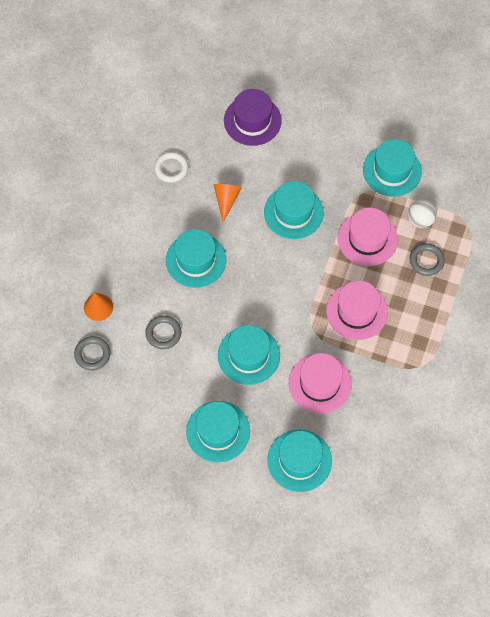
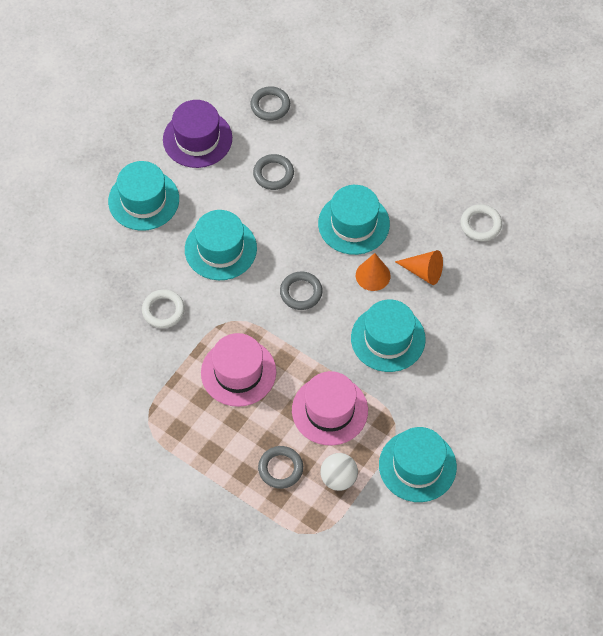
camera: 105 degrees right, 5 degrees down
(98, 307) = (324, 121): orange cone -> orange cone (373, 275)
(252, 120) = (528, 325): purple hat -> purple hat (197, 139)
(271, 284) = (301, 292): none -> grey ring
(299, 460) = (83, 268): turquoise hat -> none
(320, 383) = (163, 310): pink hat -> white ring

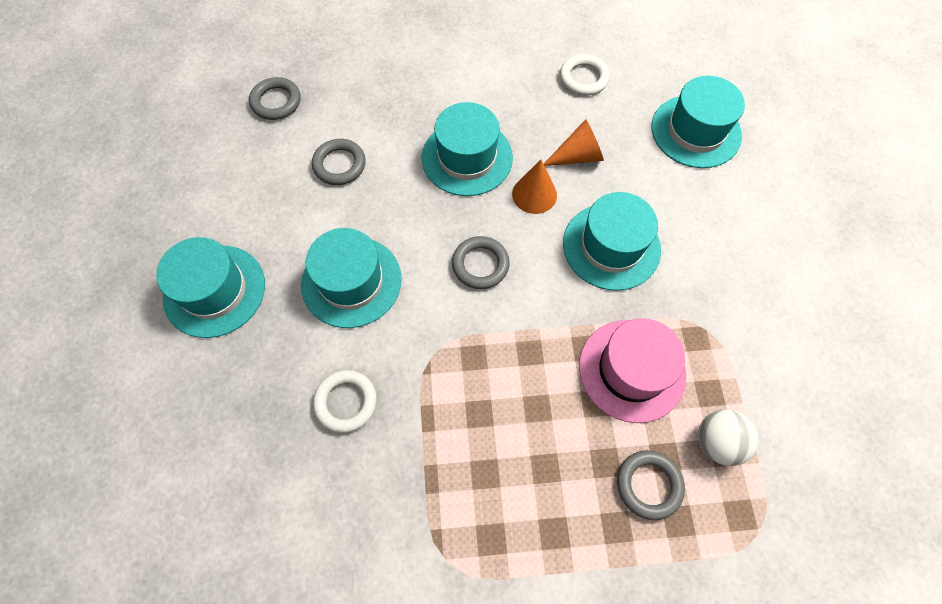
camera: 40 degrees left, 5 degrees up
(197, 139) = (223, 183): purple hat -> none
(238, 372) = (496, 407): pink hat -> none
(417, 466) = (773, 357): turquoise hat -> turquoise hat (695, 131)

